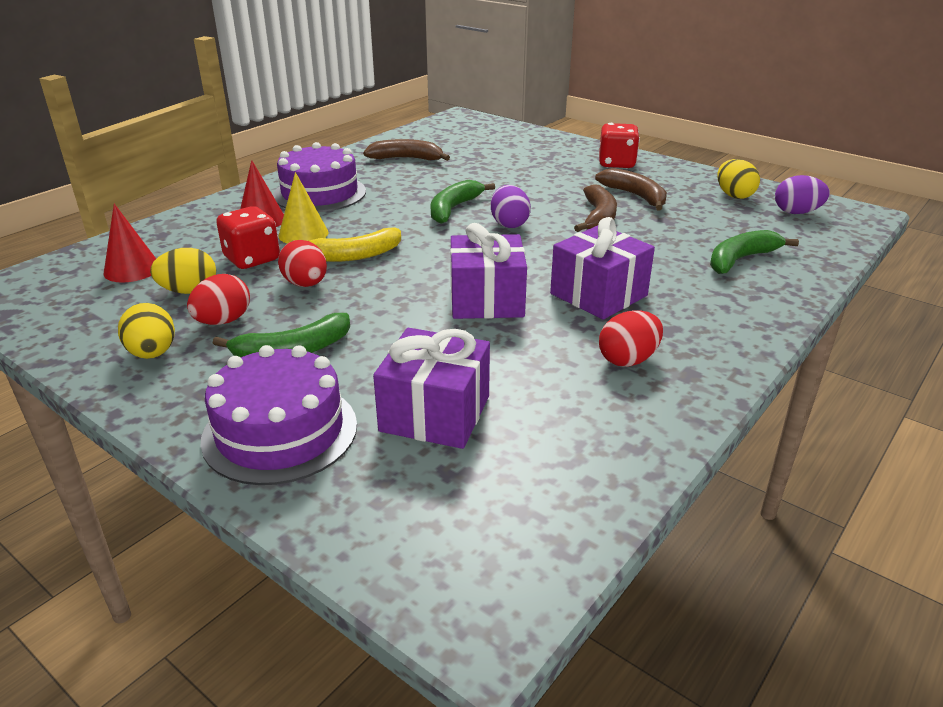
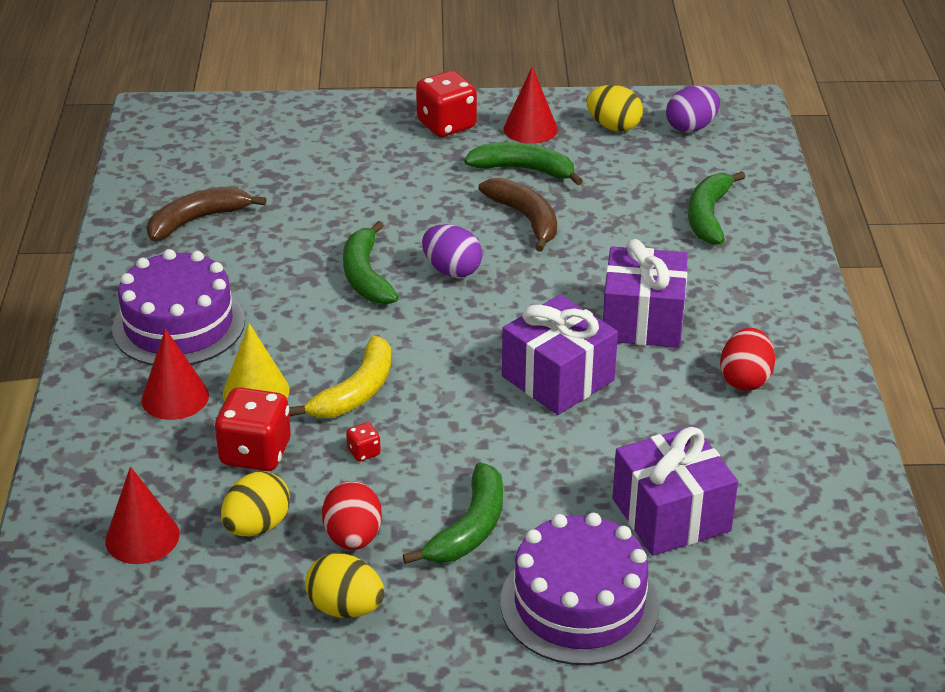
camera: 40 degrees left, 5 degrees up
(306, 284) = (364, 452): red egg -> red dice
(635, 196) = (524, 170): brown banana -> green banana
(671, 180) = (530, 129): none -> red cone

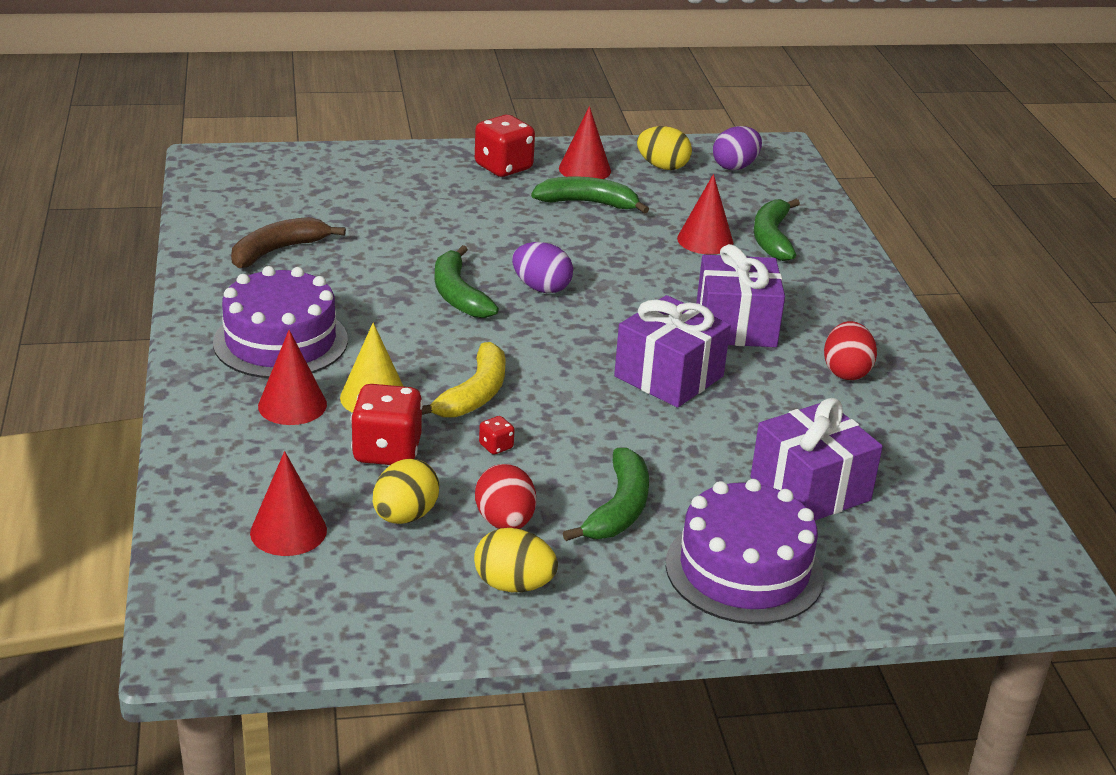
camera: 10 degrees left, 5 degrees down
(525, 219) = (600, 243): brown banana -> none
(636, 217) = (705, 240): none -> red cone

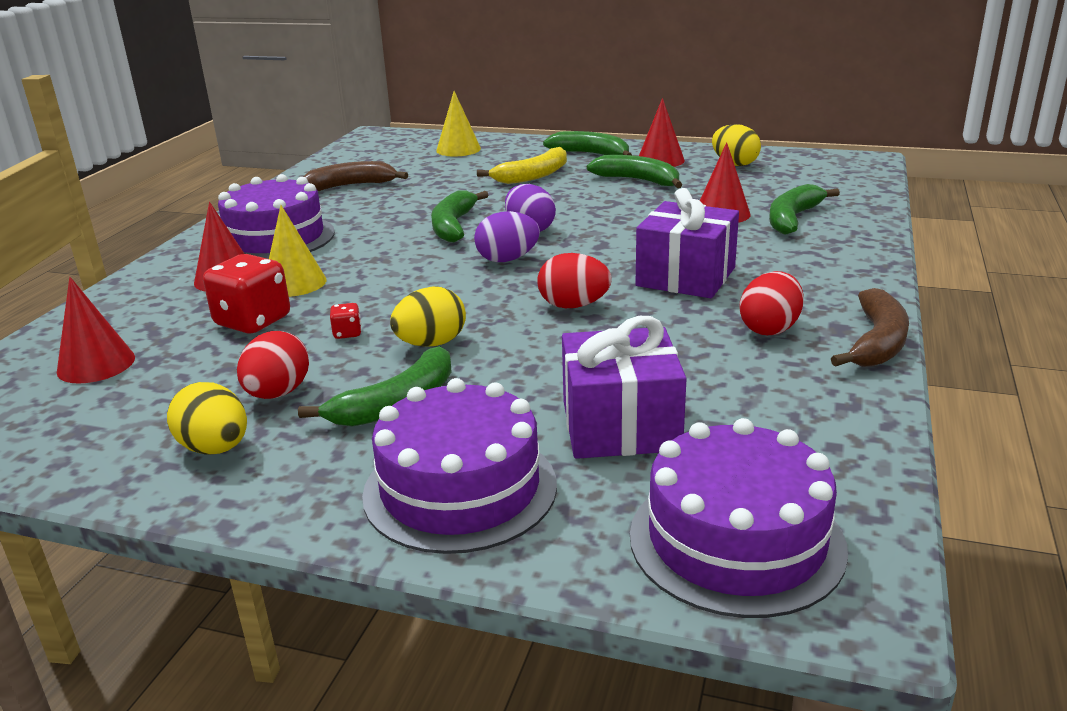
camera: 30 degrees right, 5 degrees down
(344, 175) = (458, 149): none -> yellow cone
(405, 516) = (200, 372): yellow egg -> yellow egg (431, 344)
(474, 394) = (379, 293): yellow banana -> yellow banana (533, 176)
(503, 167) = (591, 154): red dice -> green banana
(669, 376) = (573, 306): purple gift -> red egg
(735, 166) = (806, 169): purple egg -> purple egg (507, 259)
(932, 370) = (877, 342): none -> brown banana
(958, 561) = (736, 540): none -> purple cake

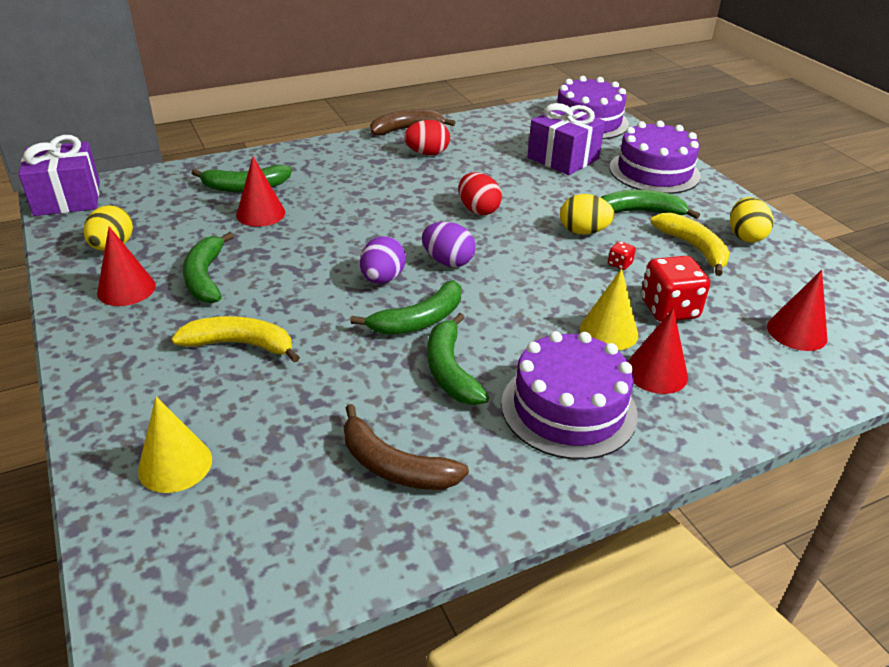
camera: 135 degrees left, 10 degrees up
(278, 393) = (693, 248): red egg -> yellow banana
(591, 154) = (129, 341): green banana -> green banana (450, 370)
(686, 277) = (392, 192): purple gift -> purple gift (67, 198)

